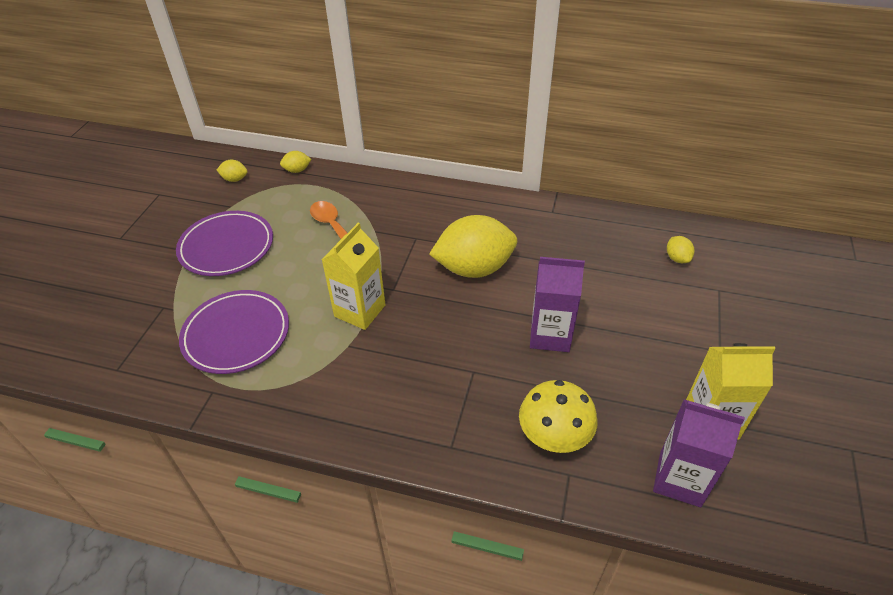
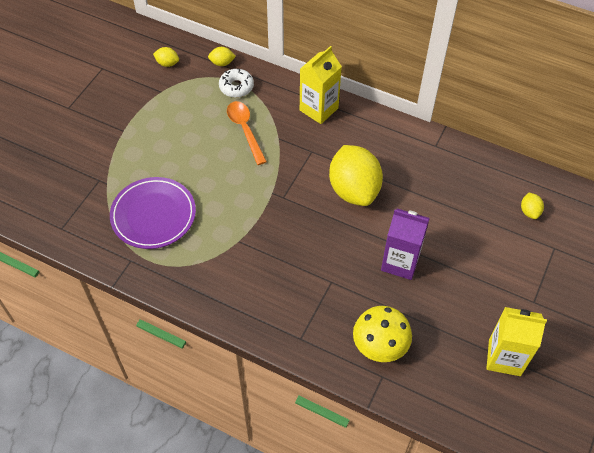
camera: 10 degrees right, 10 degrees up
(226, 247) = (154, 132): purple plate -> none
(317, 190) = (236, 87): none -> white donut
(360, 311) = (253, 212): yellow carton -> yellow carton (319, 109)
(474, 268) = (354, 190): yellow lemon -> yellow lemon turned 75 degrees clockwise
(679, 479) = (463, 397): purple carton -> none

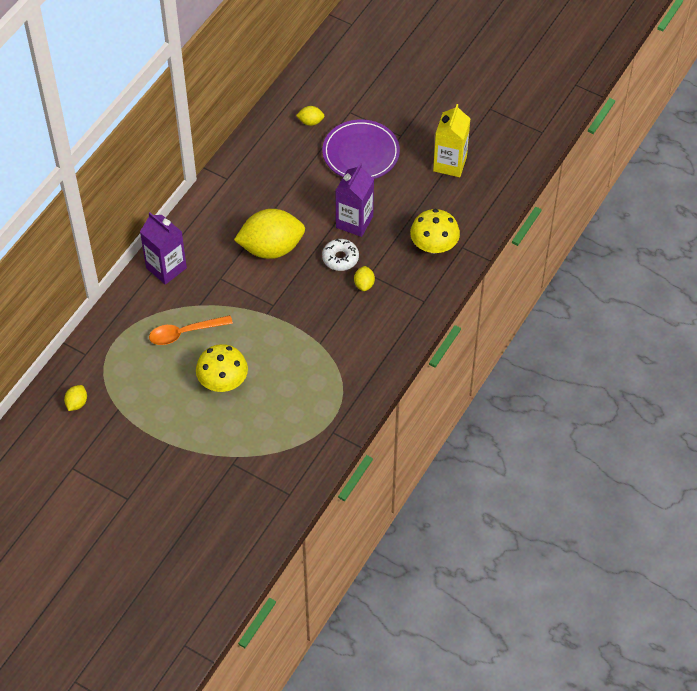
camera: 85 degrees left, 0 degrees up
(153, 215) = (282, 413): purple plate -> purple plate (361, 153)
(191, 164) = (223, 381): none -> yellow mushroom
(222, 63) = (85, 351): yellow lemon -> yellow lemon (364, 284)
(236, 87) = (123, 338): white donut -> white donut (340, 258)
(319, 109) = (166, 268): yellow carton -> purple carton

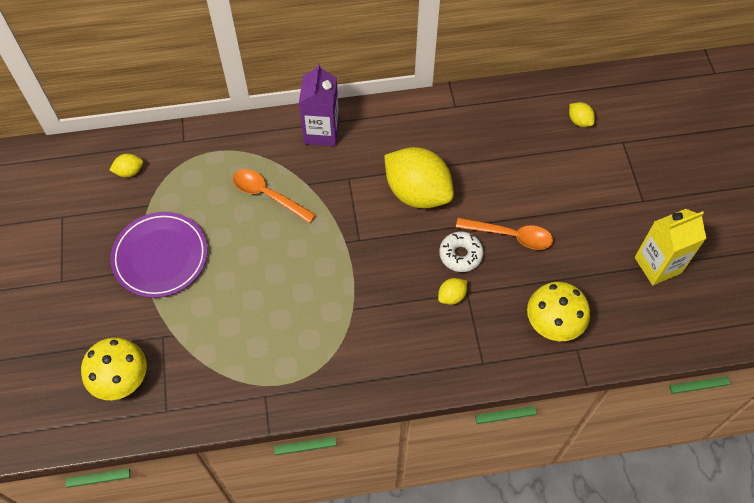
camera: 50 degrees right, 5 degrees up
(223, 381) = (243, 262): yellow mushroom -> yellow mushroom (121, 378)
(354, 222) = (511, 236): purple carton -> orange spoon
(361, 153) = (589, 184): purple plate -> purple plate (160, 257)

